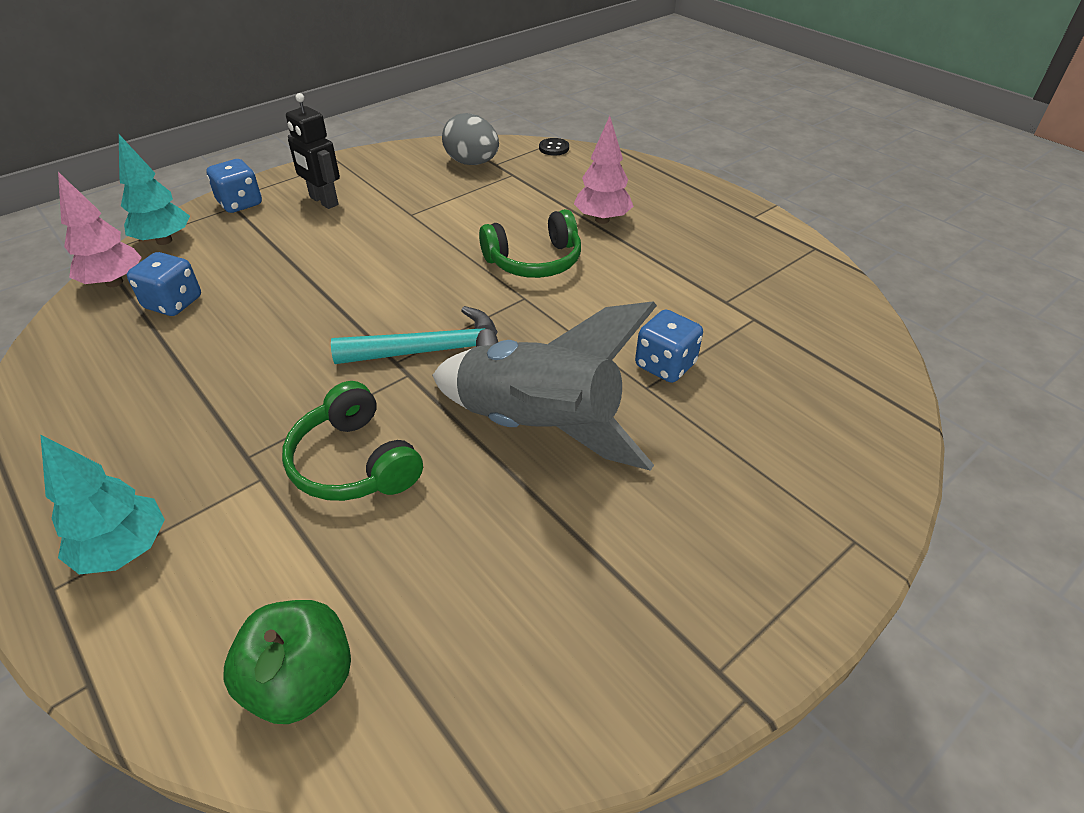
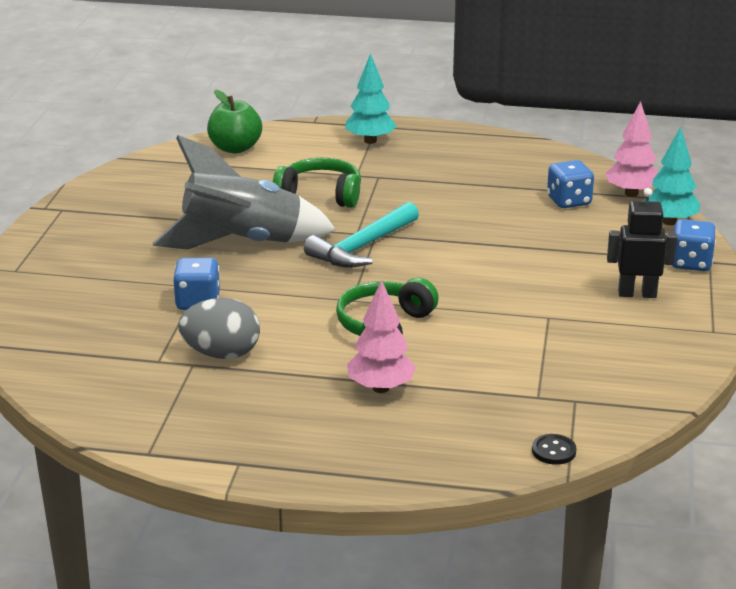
camera: 140 degrees right, 15 degrees down
(472, 163) = (597, 389): grey egg -> grey egg (221, 354)

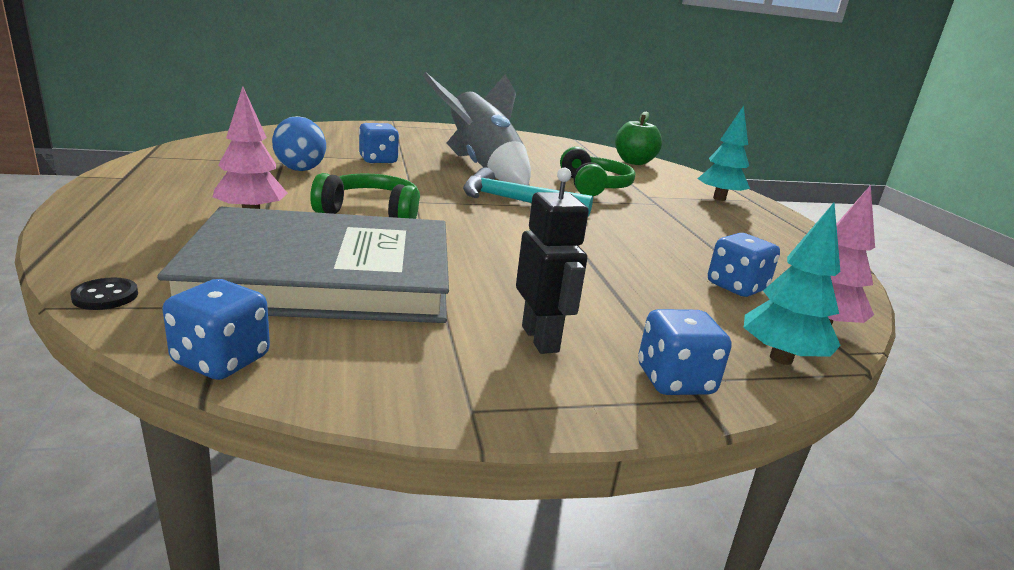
camera: 65 degrees right, 5 degrees down
(221, 354) = (300, 168): grey egg -> blue egg
(527, 361) = (323, 276): none -> grey book
(652, 405) = (221, 360): none -> blue dice

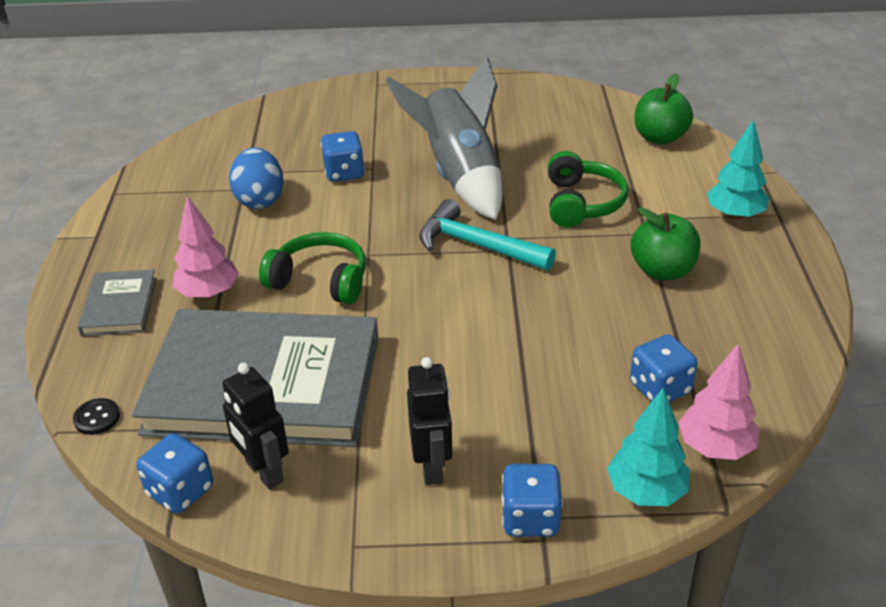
camera: 15 degrees right, 15 degrees up
(146, 218) = (119, 306): none -> grey book
(335, 343) = (264, 472): none -> black robot
(685, 222) = (662, 271): none -> green apple

